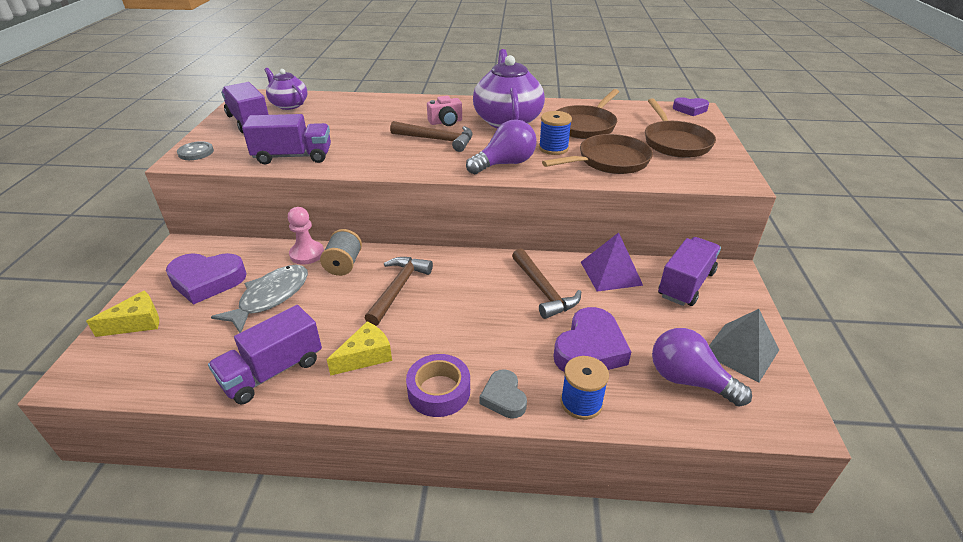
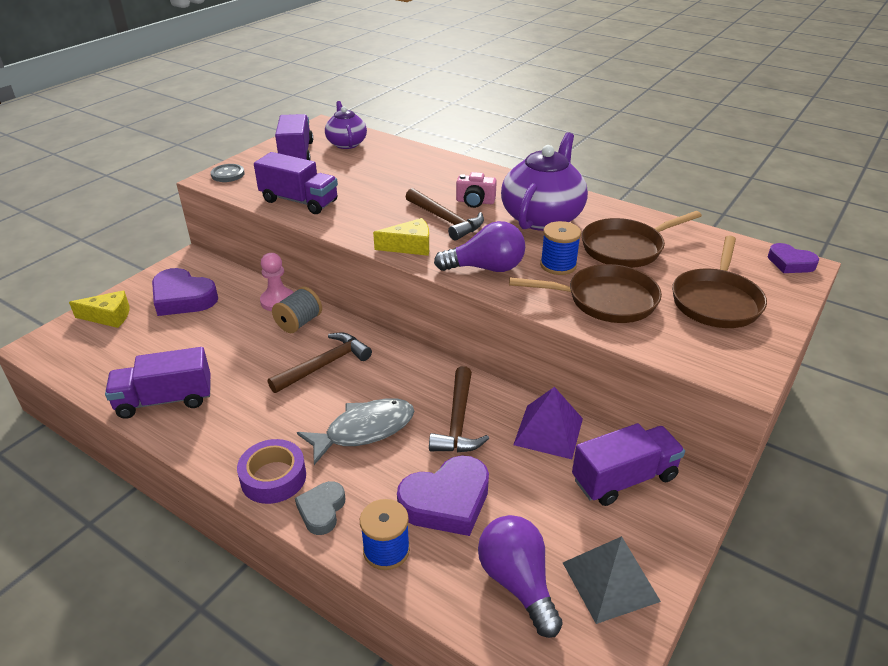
camera: 30 degrees right, 0 degrees up
(270, 297) = (216, 332): grey fish -> grey fish (364, 430)
(365, 356) = (243, 418): yellow cheese -> yellow cheese (409, 246)

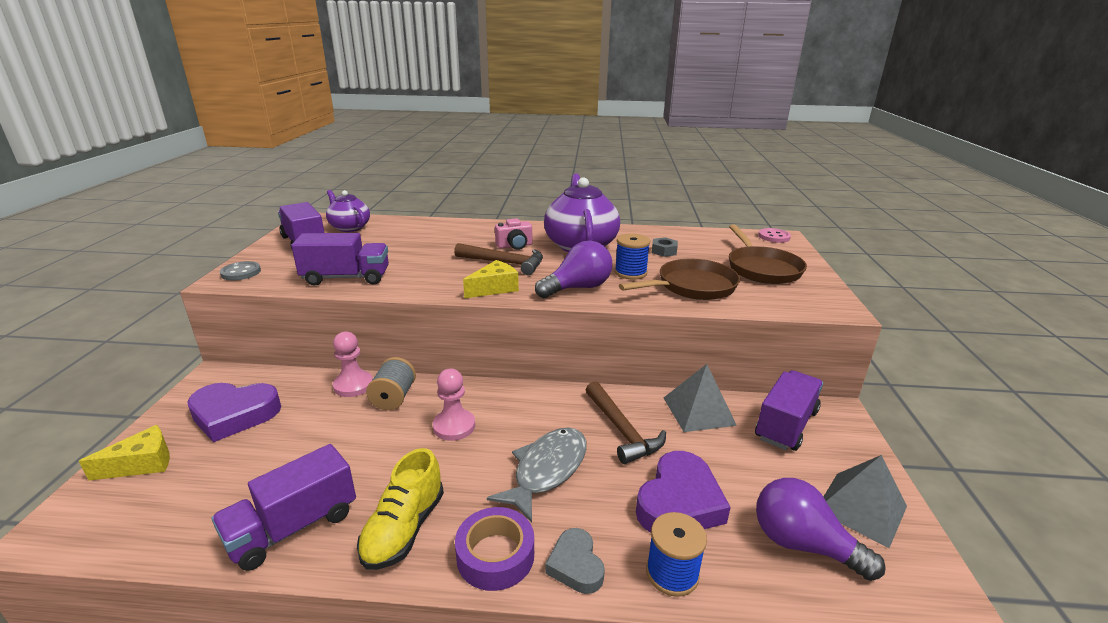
camera: 30 degrees left, 10 degrees down
(230, 431) = (404, 529): none -> yellow shoe
(324, 365) = (454, 426): brown hammer -> pink pawn
(548, 431) = (698, 411): purple pyramid -> grey pyramid
(626, 248) = (664, 251): brown pan -> grey nut
(790, 263) = (774, 237): purple heart -> pink button

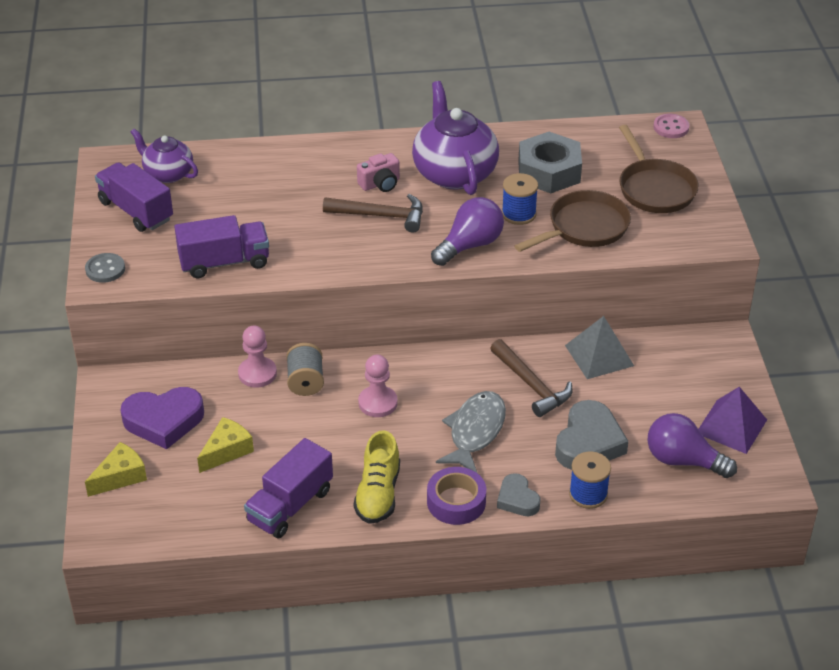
camera: 10 degrees left, 15 degrees up
(494, 288) = (386, 257): yellow cheese -> yellow cheese (227, 451)
(664, 251) = (549, 171): grey nut -> grey nut, size x2.19
(679, 502) = (588, 442): purple heart -> grey heart
(786, 425) = (678, 359): purple truck -> none
(861, 508) = (731, 426): grey pyramid -> purple pyramid

